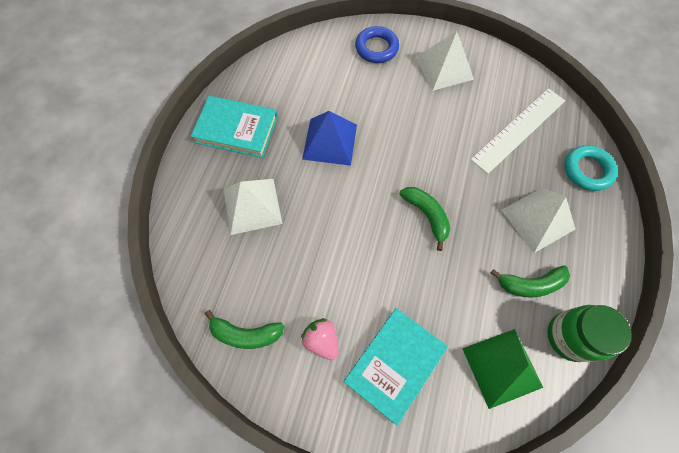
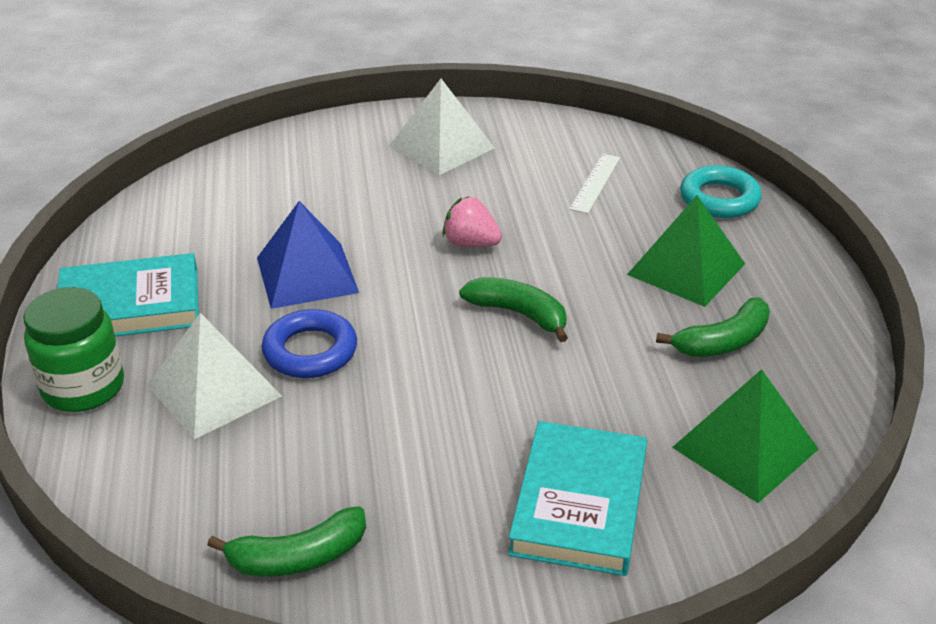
camera: 25 degrees left, 30 degrees down
(322, 340) = (439, 517): pink strawberry -> pink strawberry (471, 243)
(376, 48) = (320, 151): blue ring -> blue ring (310, 351)
(518, 129) = (595, 183): white ruler -> white ruler, size x0.54
(537, 219) = (686, 269): white pyramid -> green pyramid
(569, 336) = (816, 380): green jar -> green jar (83, 387)

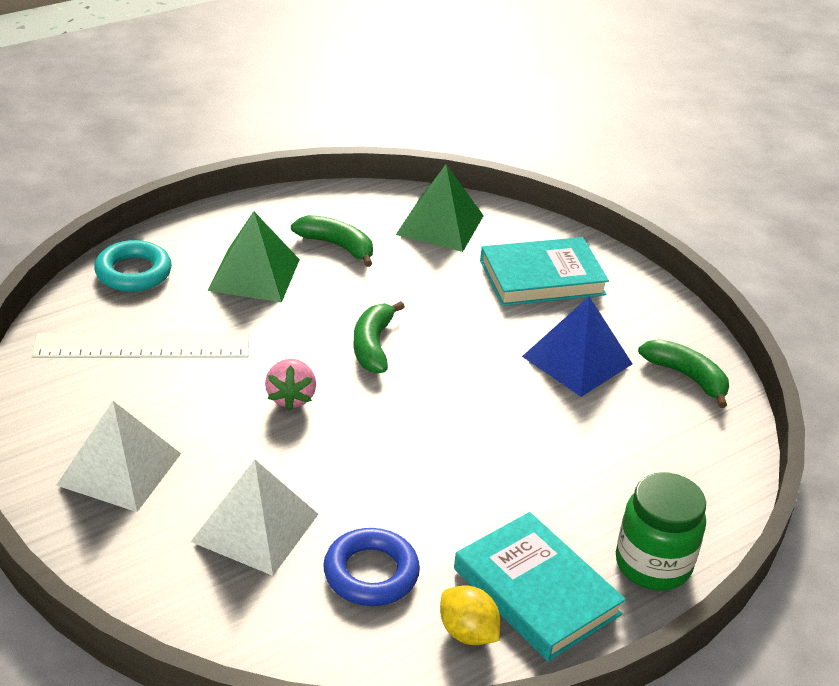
camera: 120 degrees left, 0 degrees up
(131, 256) = (467, 633): none -> yellow lemon
(214, 390) = (589, 481): white pyramid -> white pyramid (255, 527)
(306, 275) = (407, 487): blue pyramid -> blue pyramid (577, 360)
(310, 351) = (503, 444): blue ring -> blue ring (371, 573)
(595, 183) = (142, 346): white ruler -> white ruler, size x1.86

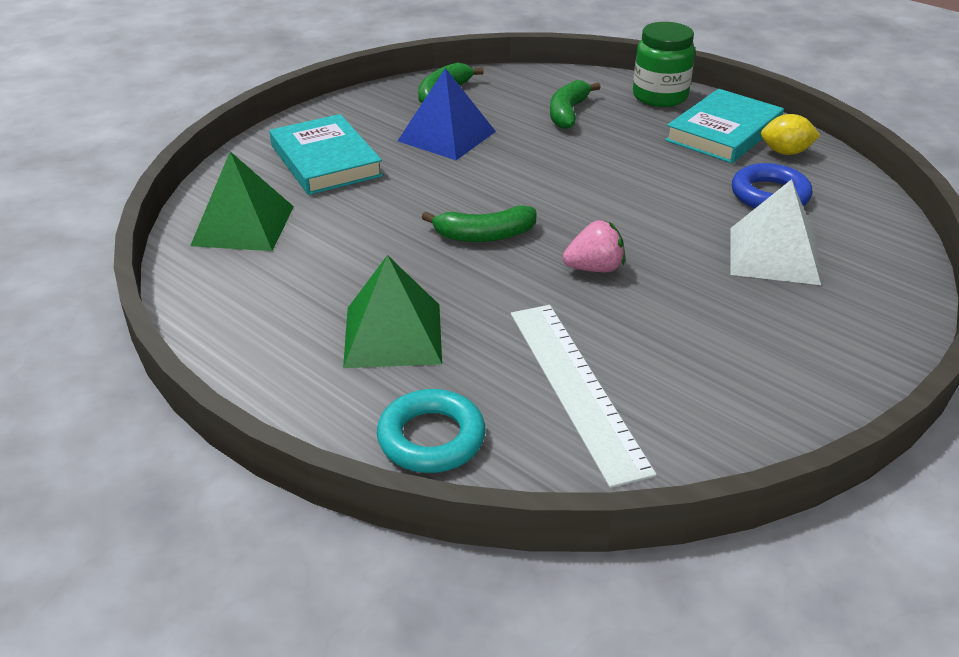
camera: 100 degrees left, 0 degrees up
(119, 469) = (774, 350): white pyramid -> none
(337, 246) = (309, 286): green banana -> green banana (568, 113)
(467, 633) = (785, 152): yellow lemon -> yellow lemon turned 60 degrees clockwise

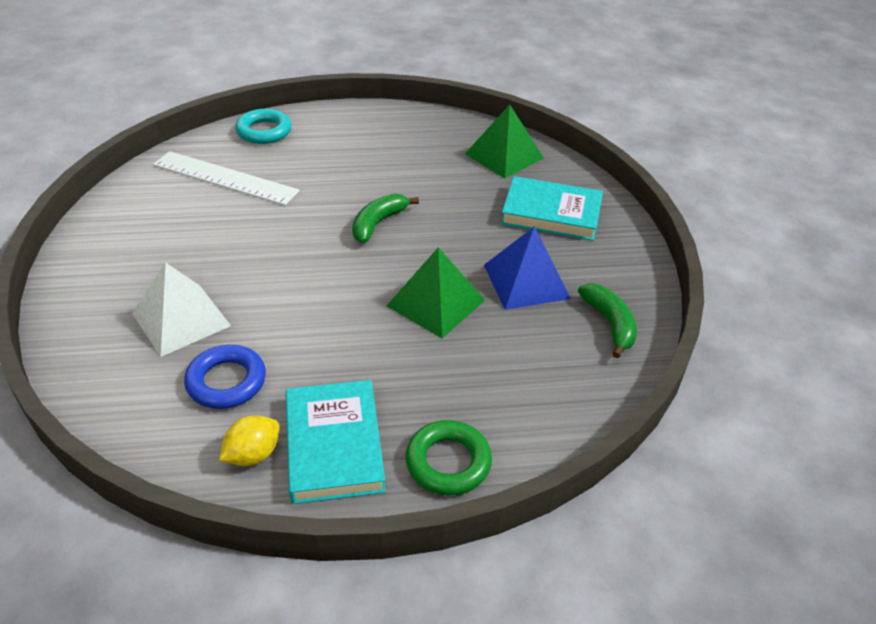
camera: 130 degrees right, 5 degrees up
(393, 334) = (340, 153): green pyramid -> green pyramid (436, 303)
(568, 113) = (488, 371): green banana -> none
(594, 268) = (288, 240): pink strawberry -> none
(660, 96) = (448, 462): green jar -> green ring

